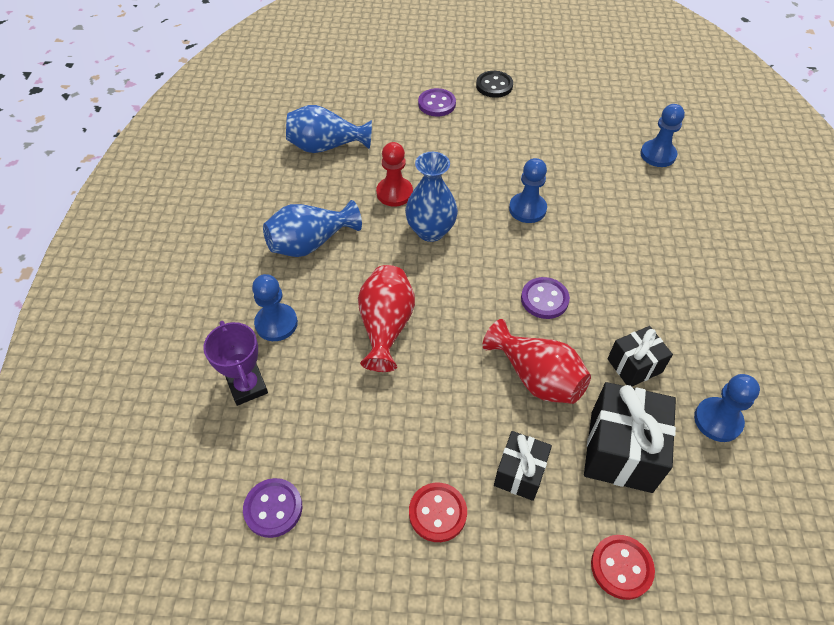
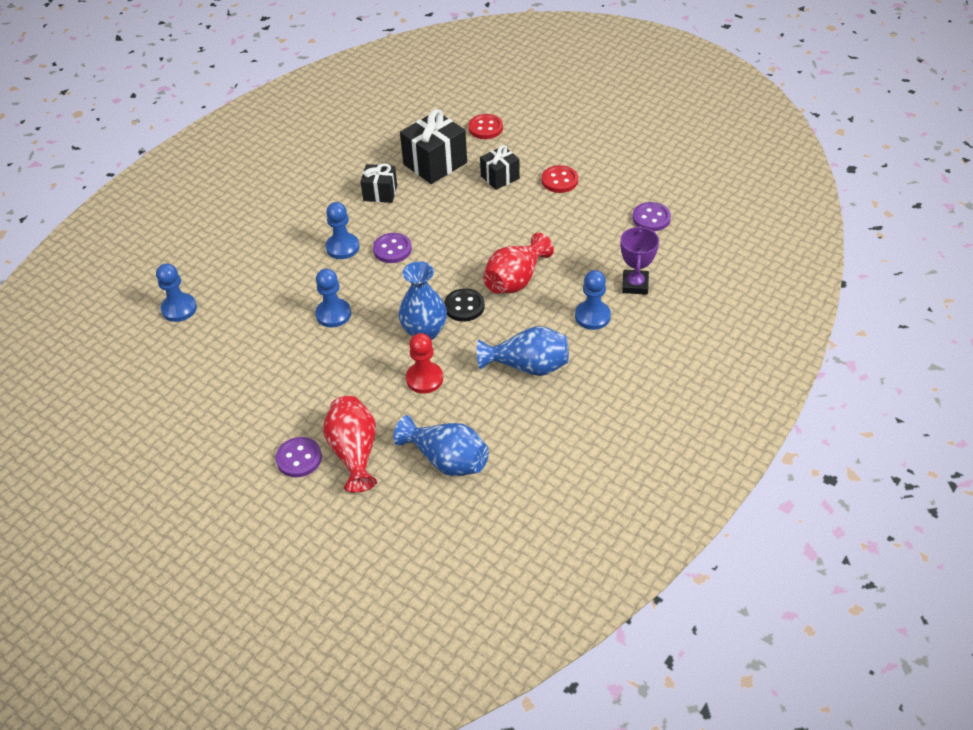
camera: 145 degrees left, 5 degrees down
(494, 86) = (221, 452): black button -> black button (464, 306)
(536, 377) = (445, 212): red vase -> red vase (354, 452)
(717, 420) = (367, 153): blue pawn -> blue pawn (342, 247)

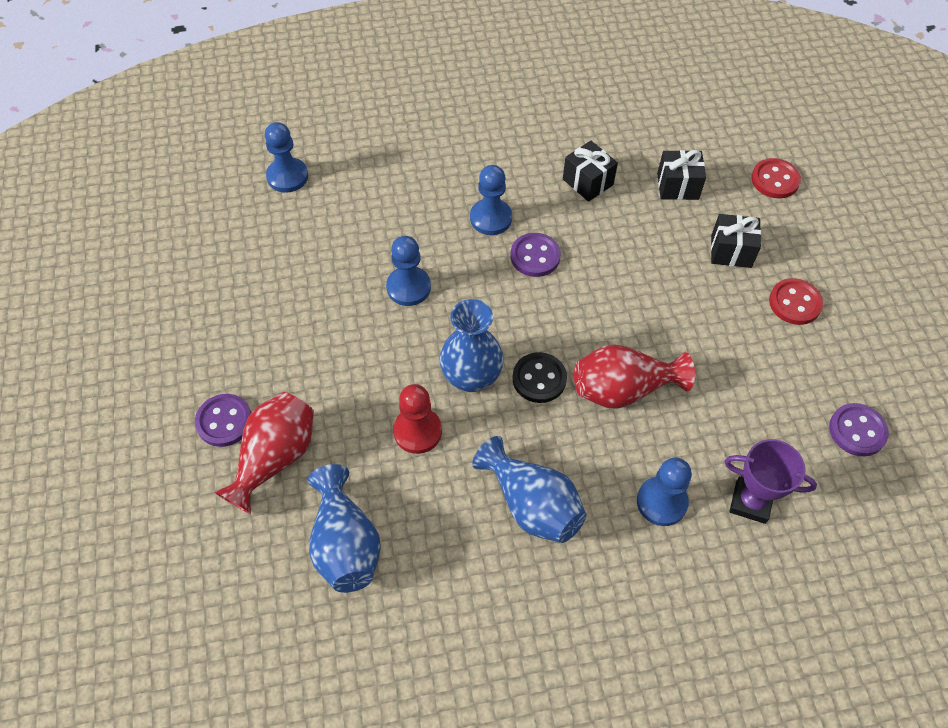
camera: 40 degrees right, 10 degrees up
(435, 163) = (677, 186): black gift -> black gift, size x0.60
(635, 285) = (750, 502): purple trophy -> purple trophy turned 60 degrees clockwise

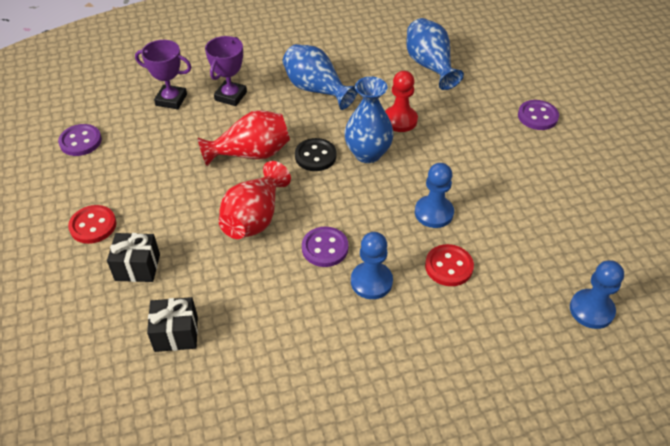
camera: 175 degrees right, 10 degrees down
(275, 458) = (492, 100): red vase -> red vase (255, 218)
(588, 182) = (273, 331): black gift -> none
(661, 502) = (230, 96): blue pawn -> purple trophy
(775, 180) = (66, 351): red button -> red button (449, 266)

